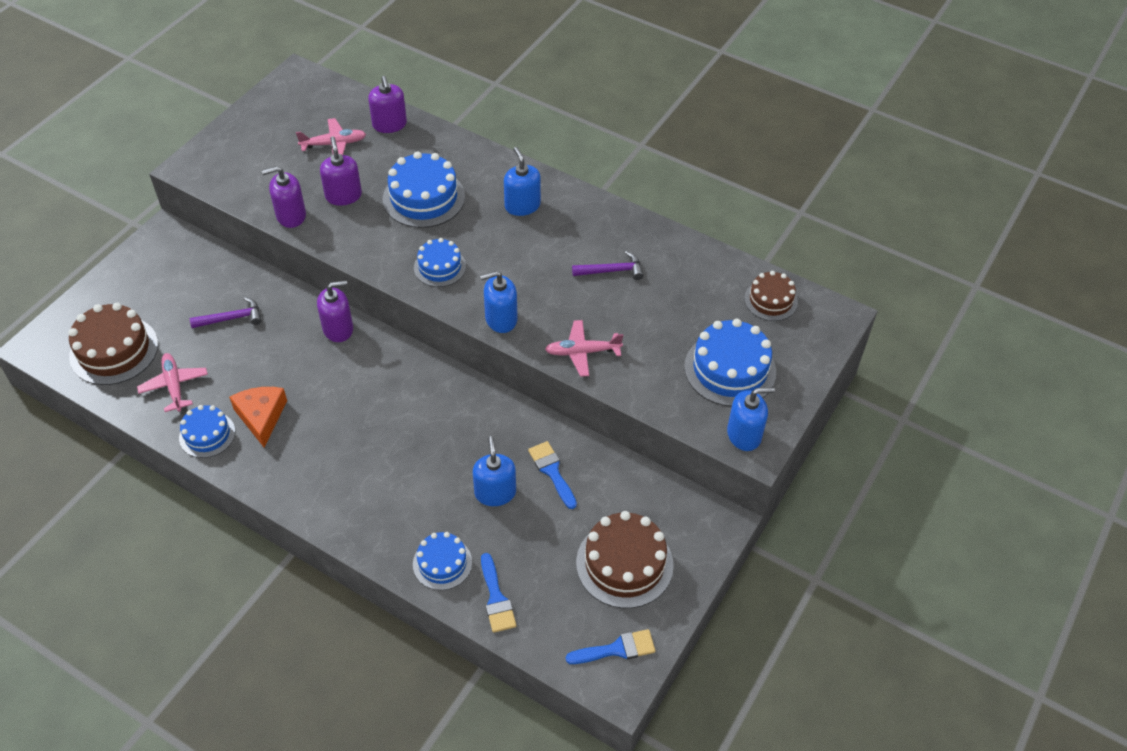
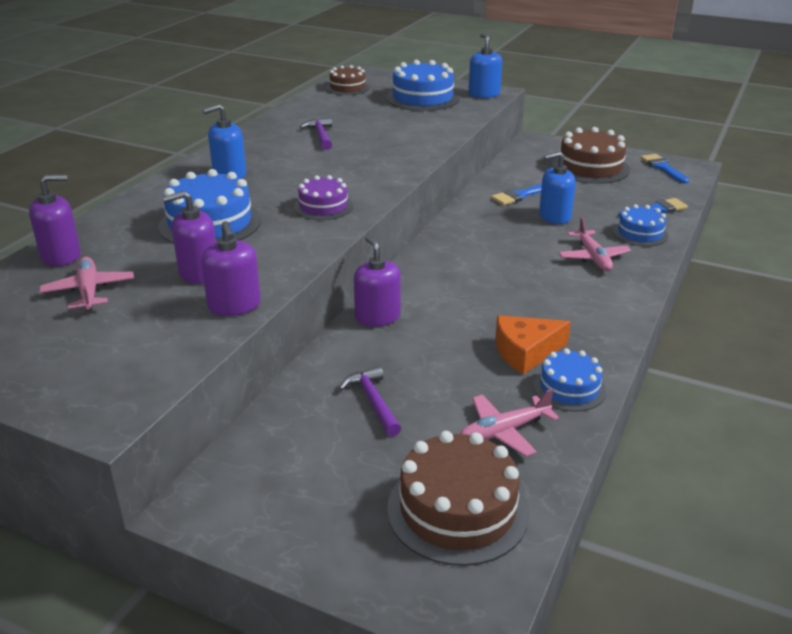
camera: 95 degrees left, 20 degrees down
(440, 267) = (323, 207): blue cake -> purple cake
(501, 319) = (391, 175): blue soap dispenser -> none
(582, 352) = (422, 142): pink plane -> pink plane (593, 257)

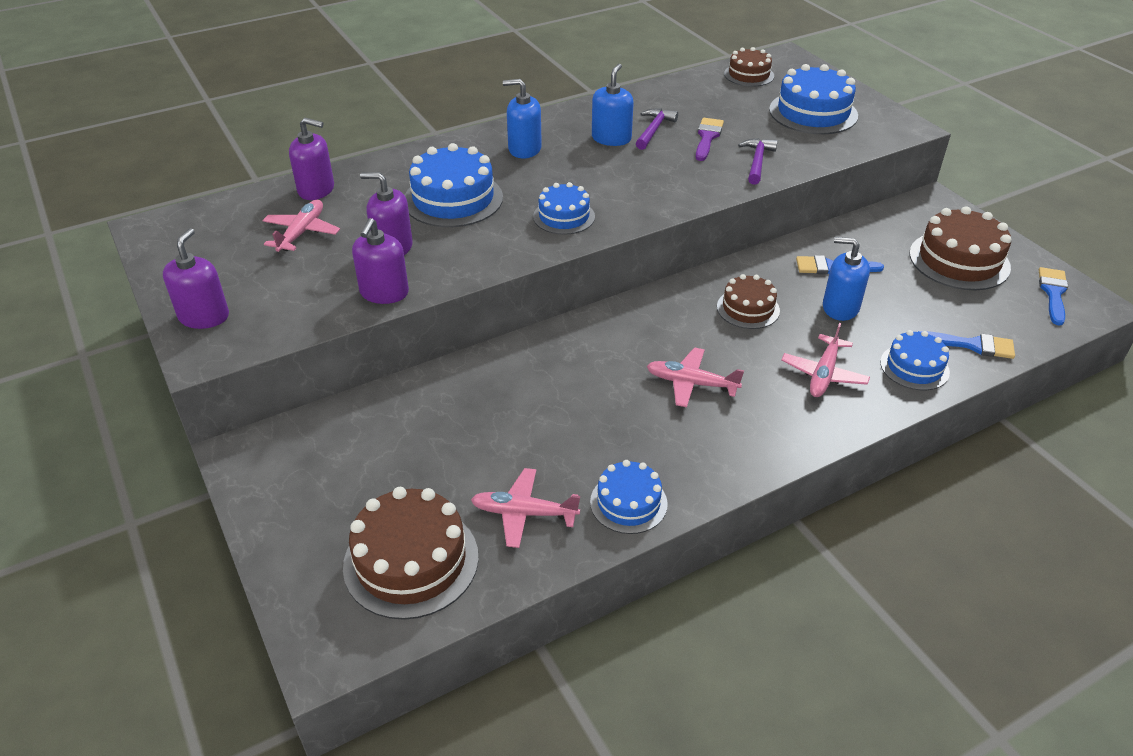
camera: 35 degrees right, 10 degrees up
(323, 207) = (564, 216): purple cake -> blue cake
(368, 130) = (707, 137): none -> purple brush
(373, 402) = (452, 429): purple hammer -> purple hammer (757, 162)
(377, 317) = (542, 348): purple soap dispenser -> purple soap dispenser (204, 316)
(484, 94) = (889, 127): blue soap dispenser -> blue soap dispenser (611, 138)
(496, 238) = (748, 308): none -> brown cake
(516, 296) = (691, 383): none -> pink plane
(525, 352) = (632, 446): orange cheese -> none

